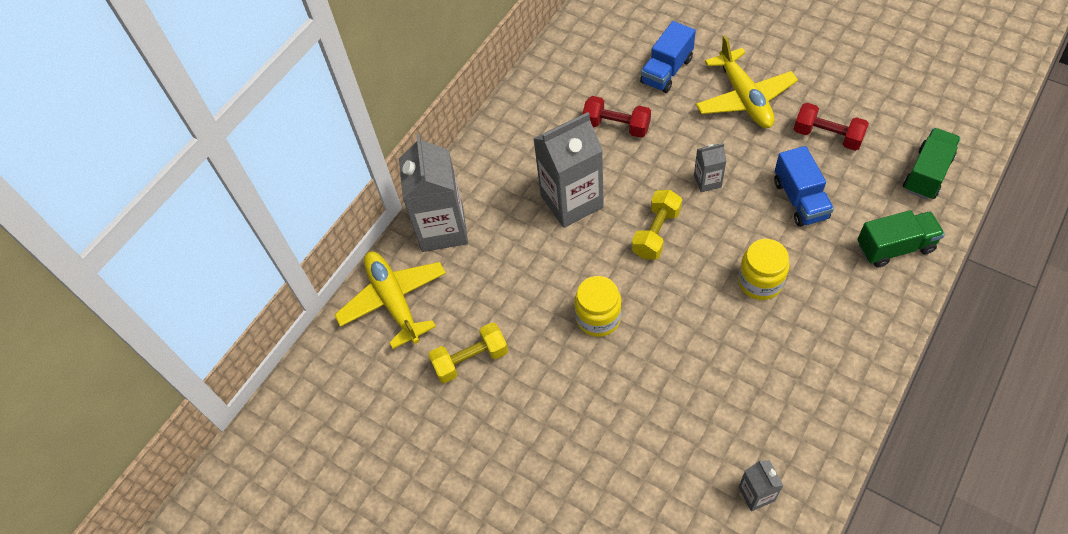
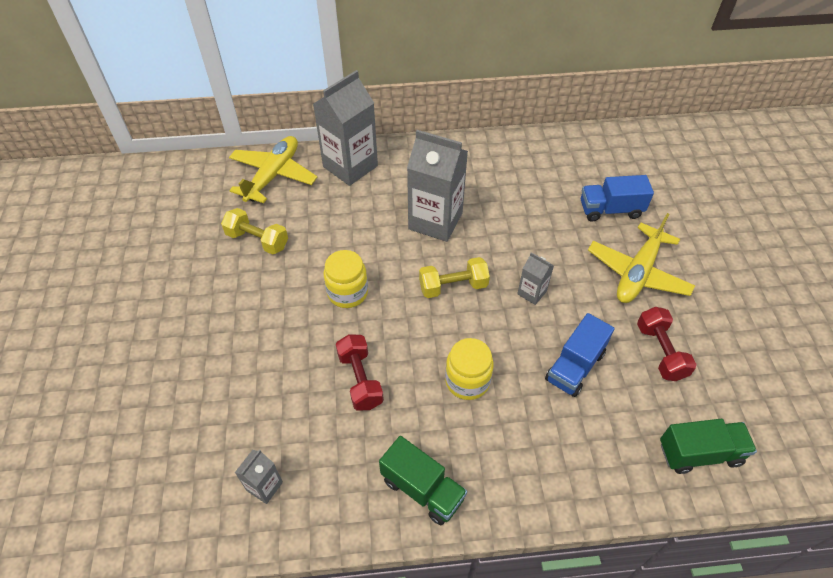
camera: 45 degrees right, 5 degrees down
(616, 126) = (527, 209): red dumbbell -> red dumbbell (360, 379)
(895, 247) = (593, 468): green truck -> green truck (422, 489)

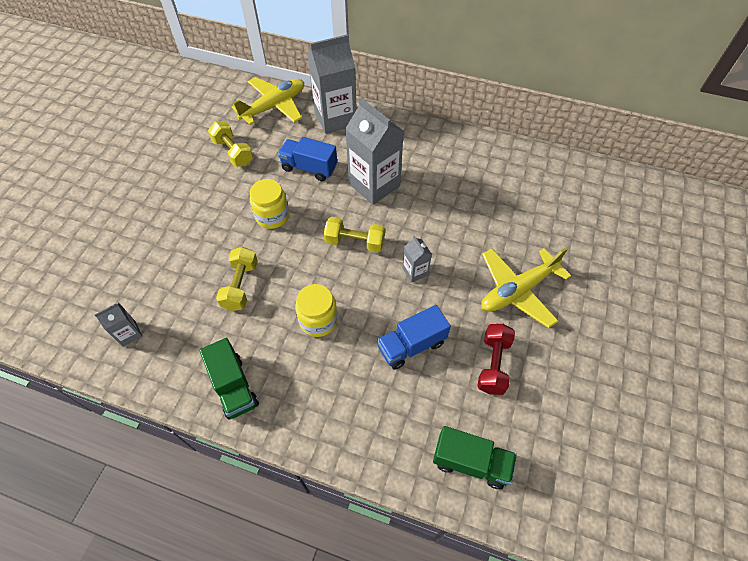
camera: 25 degrees right, 5 degrees up
(360, 379) = (240, 285): red dumbbell -> yellow dumbbell
(610, 210) = (529, 228): blue truck -> blue truck (309, 168)

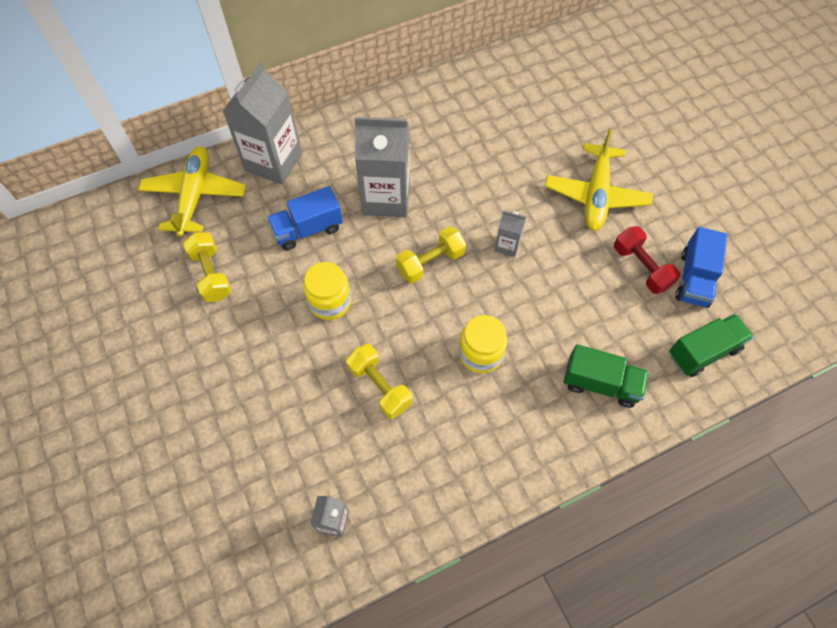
camera: 45 degrees left, 5 degrees up
(233, 152) = (211, 274): yellow dumbbell -> yellow dumbbell turned 60 degrees clockwise
(234, 386) = (480, 470): green truck -> green truck (600, 384)
(411, 345) = (572, 306): blue truck -> blue truck (694, 279)

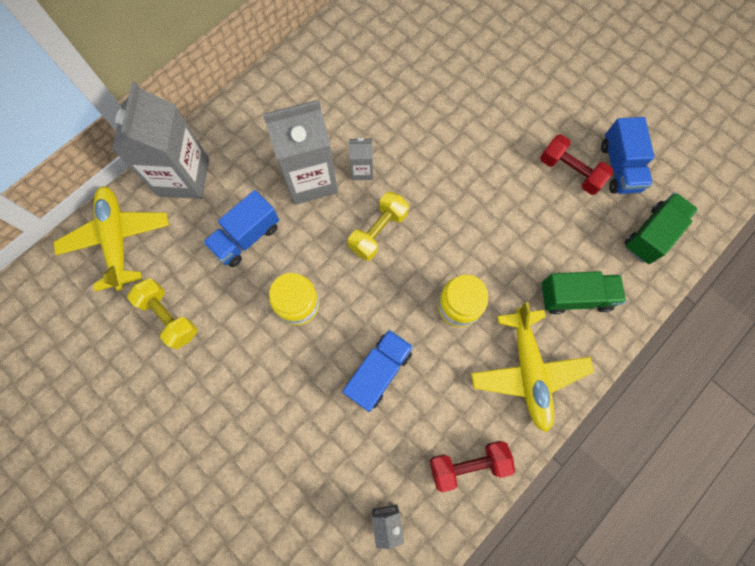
camera: 20 degrees left, 10 degrees up
(380, 386) = (378, 372): yellow dumbbell -> blue truck
(432, 500) = (468, 464): none -> red dumbbell
(507, 245) = (443, 190): grey carton -> grey carton (362, 170)
(596, 195) = (505, 112): yellow plane -> yellow plane (528, 371)

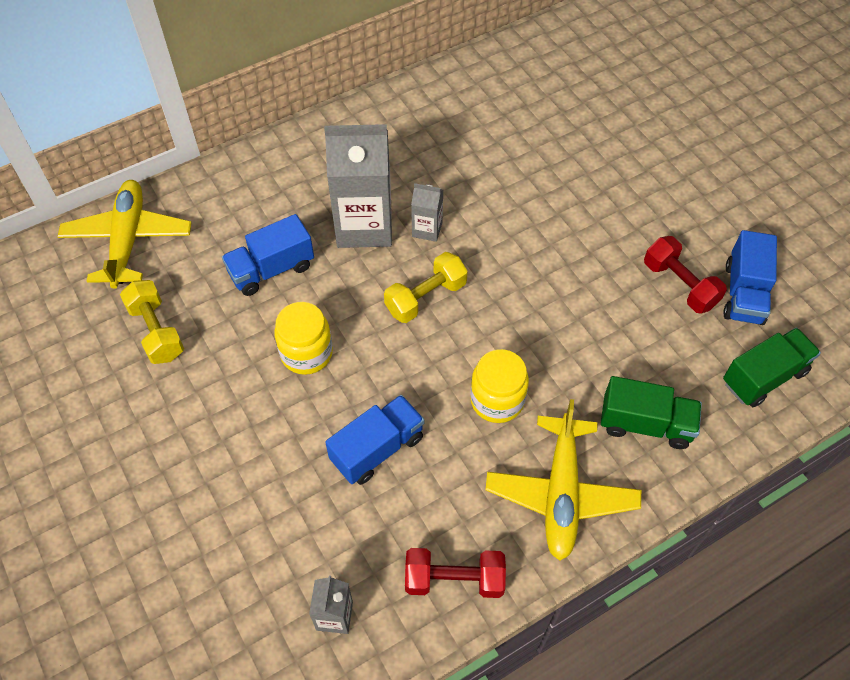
camera: 15 degrees right, 15 degrees down
(184, 177) = (222, 193): grey carton -> none

